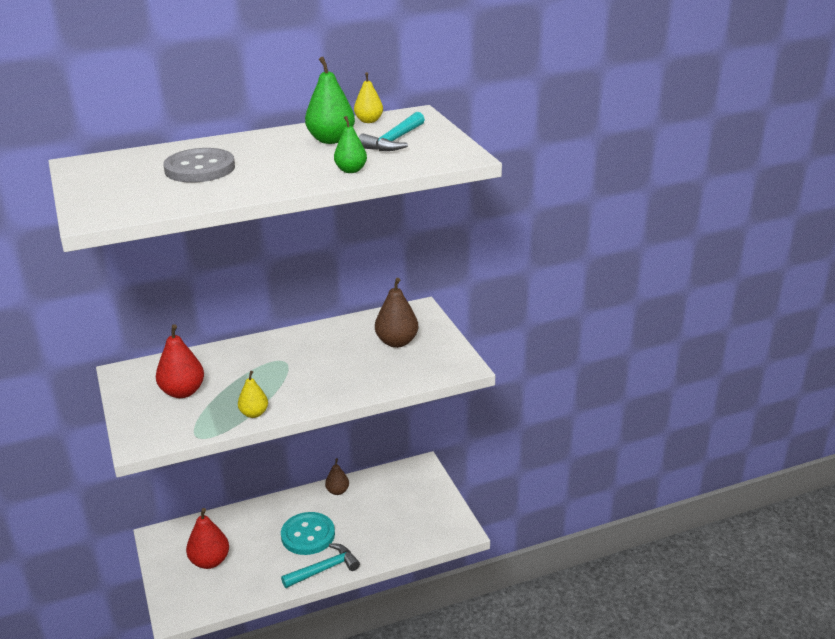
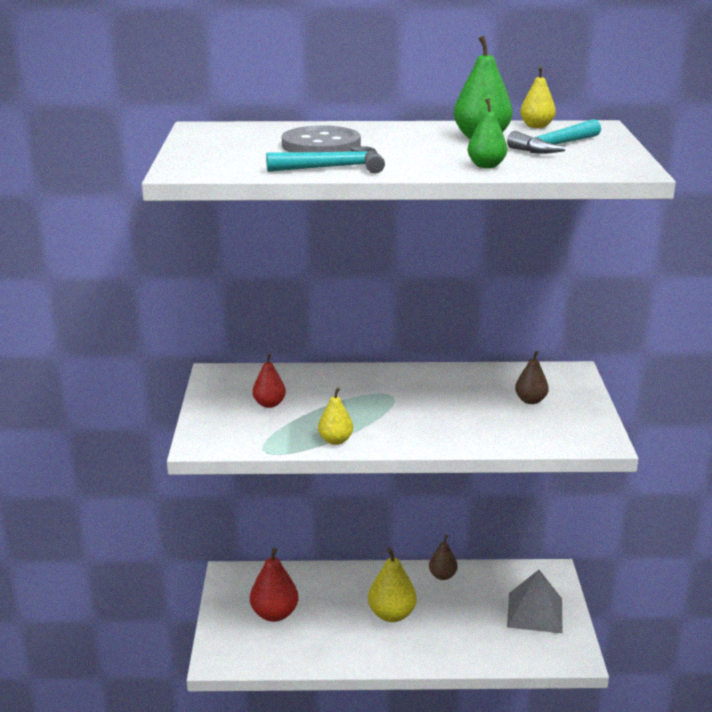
camera: 20 degrees right, 5 degrees down
(182, 392) = (269, 404): red pear -> red pear, size x0.62
(308, 535) = (391, 614): turquoise button -> yellow pear
(324, 569) = (397, 656): turquoise hammer -> turquoise hammer (333, 168)
(397, 342) = (530, 400): brown pear -> brown pear, size x0.62
(419, 503) = (535, 612): none -> grey pyramid

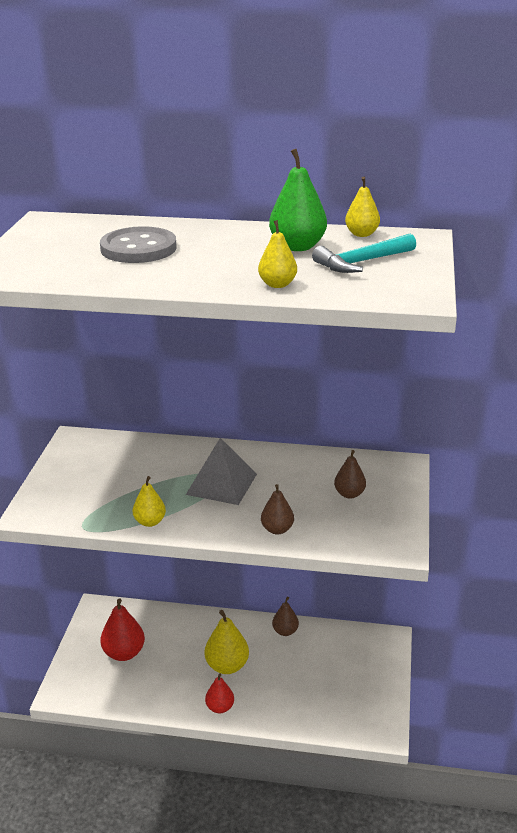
camera: 10 degrees right, 5 degrees up
(269, 404) = (107, 476): red pear -> red pear (220, 707)
(333, 168) = (130, 279): turquoise hammer -> none
(471, 436) = (277, 529): none -> brown pear
(486, 166) = (277, 284): green pear -> yellow pear
(535, 612) = (359, 679): grey pyramid -> grey pyramid (222, 484)

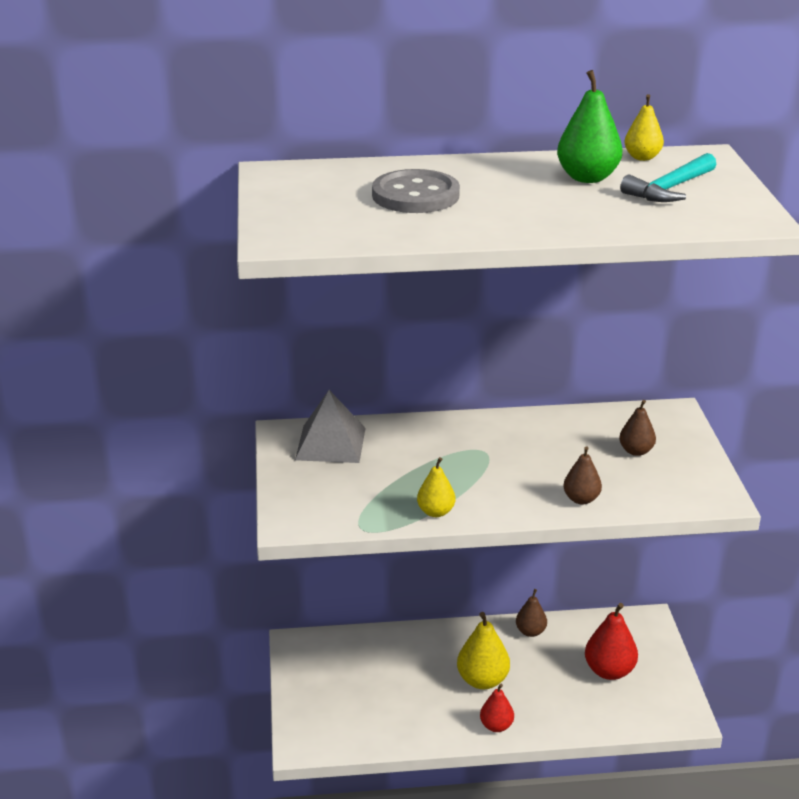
camera: 15 degrees left, 0 degrees up
(124, 653) = (355, 688): red pear -> red pear (609, 671)
(222, 484) = (490, 460): grey pyramid -> grey pyramid (330, 443)
(277, 284) = (605, 221): yellow pear -> none

